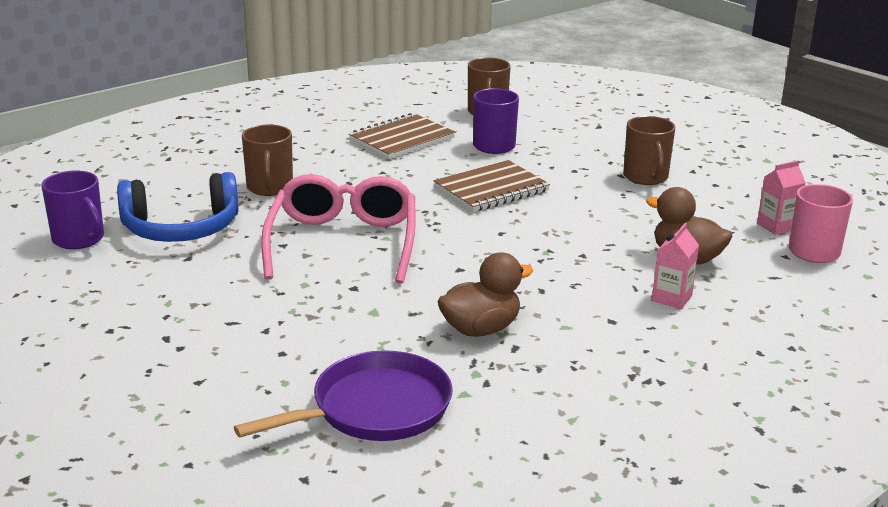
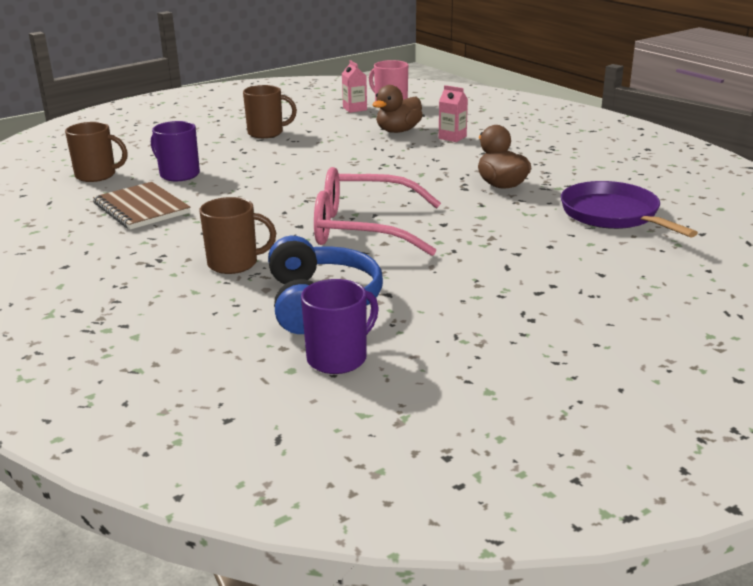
camera: 85 degrees left, 0 degrees up
(491, 189) = (271, 177): brown notebook -> none

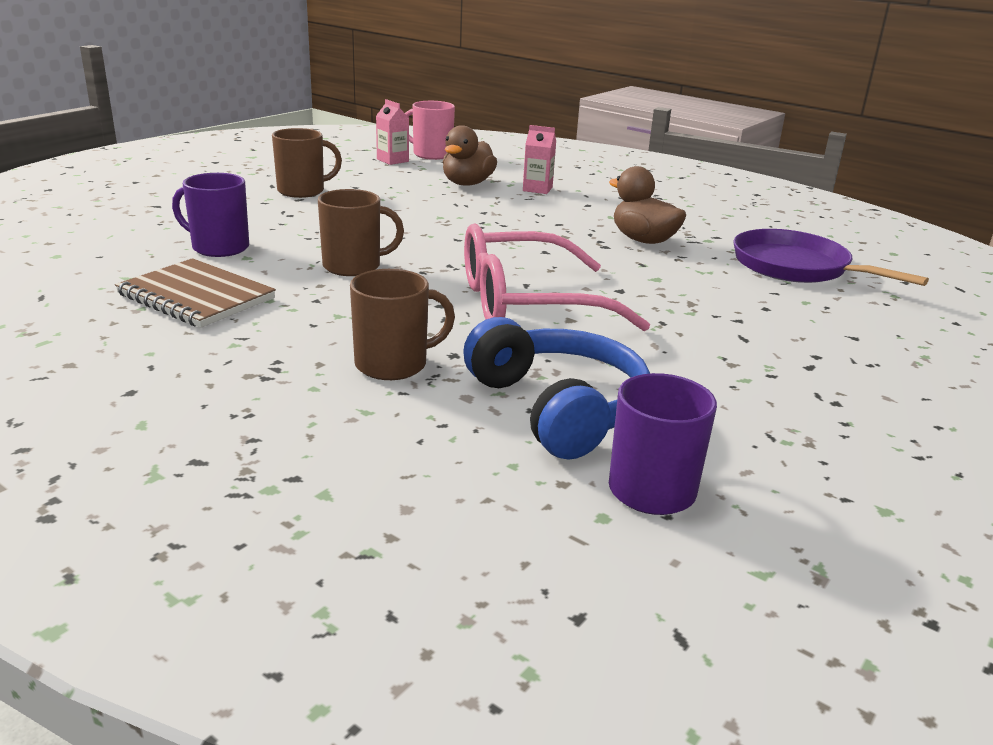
camera: 20 degrees left, 0 degrees up
(97, 175) = (95, 254): brown mug -> brown mug (354, 266)

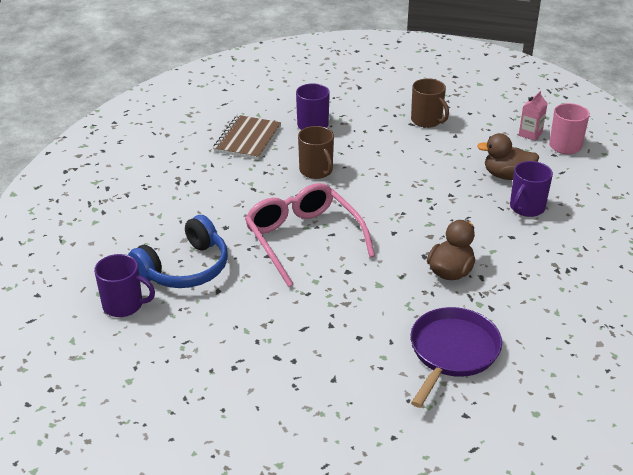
camera: 75 degrees right, 10 degrees up
(393, 364) = (205, 212): brown mug -> none
(537, 189) = (526, 208): pink carton -> purple mug

